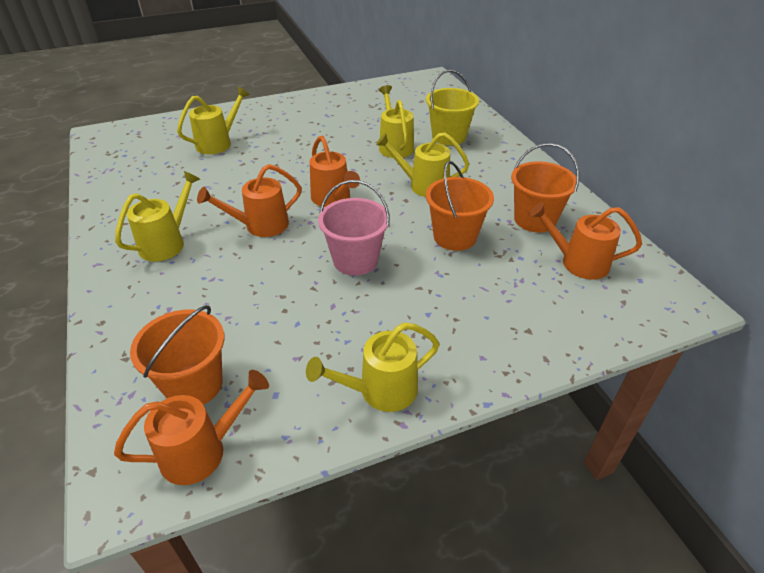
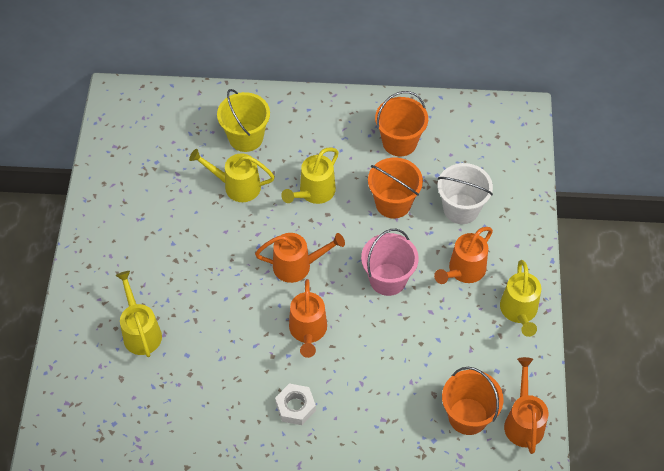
camera: 65 degrees left, 15 degrees up
(167, 242) = (295, 407): yellow watering can -> white nut
(492, 289) = (461, 209): none -> white bucket
(577, 262) = (458, 145): orange watering can -> orange watering can (463, 271)

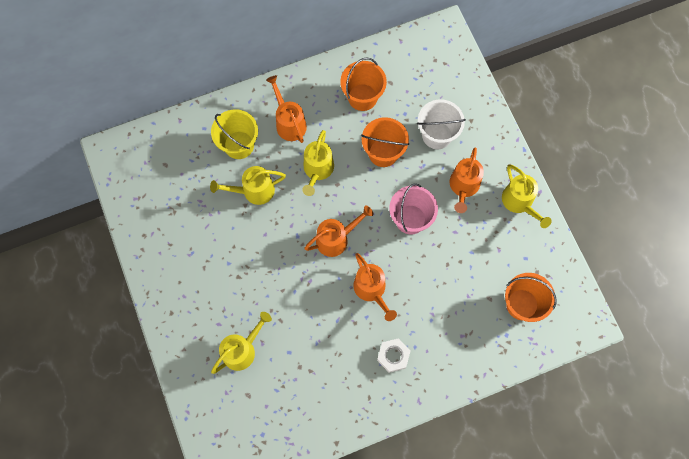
camera: 25 degrees left, 15 degrees up
(140, 331) = (242, 349): yellow watering can -> yellow watering can turned 90 degrees clockwise
(523, 421) = (562, 290): orange watering can -> orange watering can (289, 122)

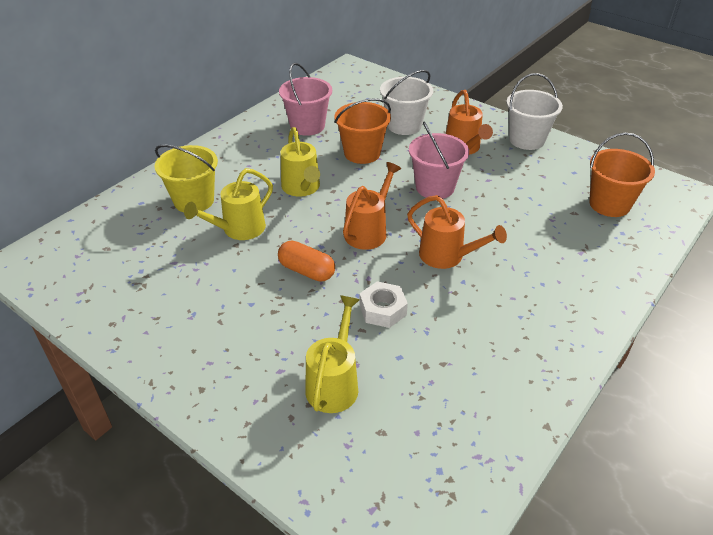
camera: 30 degrees left, 30 degrees down
(276, 254) = (306, 271): none -> orange capsule
(289, 122) = (241, 166): orange watering can -> none
(362, 97) = (307, 126): orange bucket -> pink bucket
(393, 356) = (527, 302): white nut -> white nut (383, 310)
(520, 203) = (526, 140): yellow watering can -> white bucket

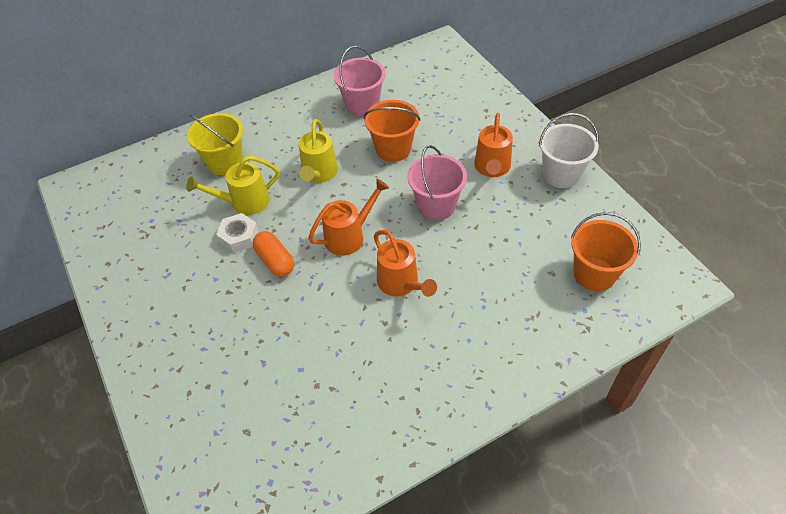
camera: 25 degrees right, 10 degrees up
(334, 383) = (237, 374): yellow watering can -> none
(383, 310) = (314, 320): white nut -> white nut (239, 237)
(404, 125) = (451, 127): white bucket -> none

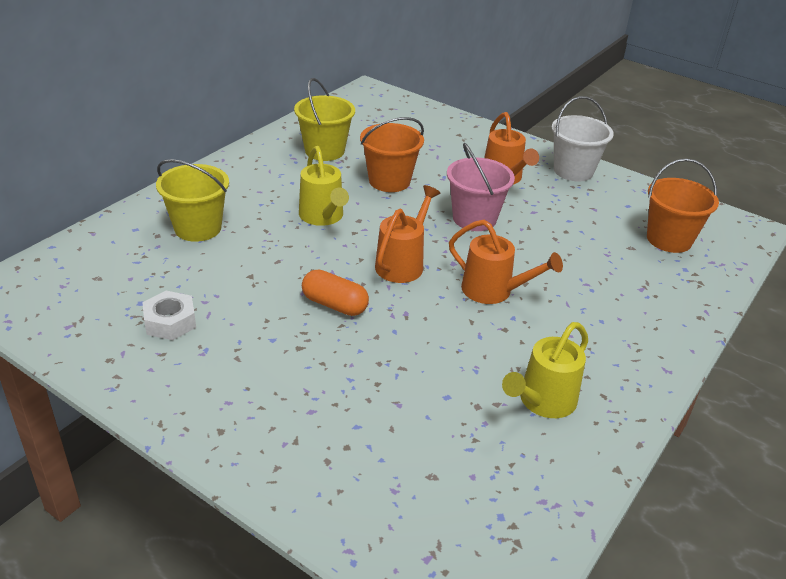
camera: 30 degrees left, 15 degrees down
(239, 237) = (272, 293): white nut -> white nut (170, 322)
(244, 202) = (252, 260): yellow watering can -> yellow watering can (542, 402)
(362, 105) = (324, 151): pink bucket -> yellow bucket

